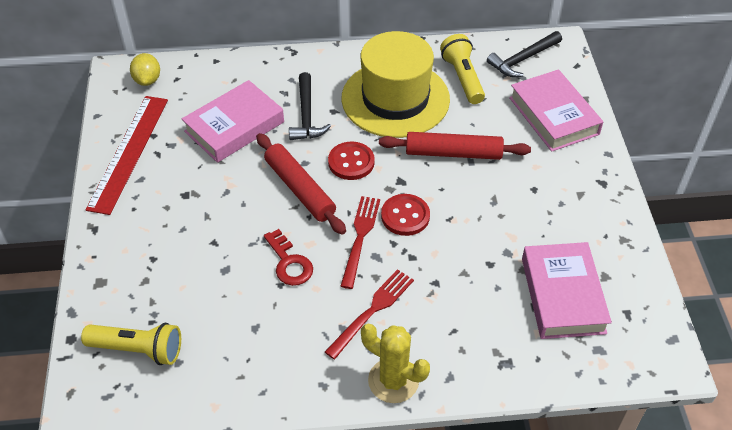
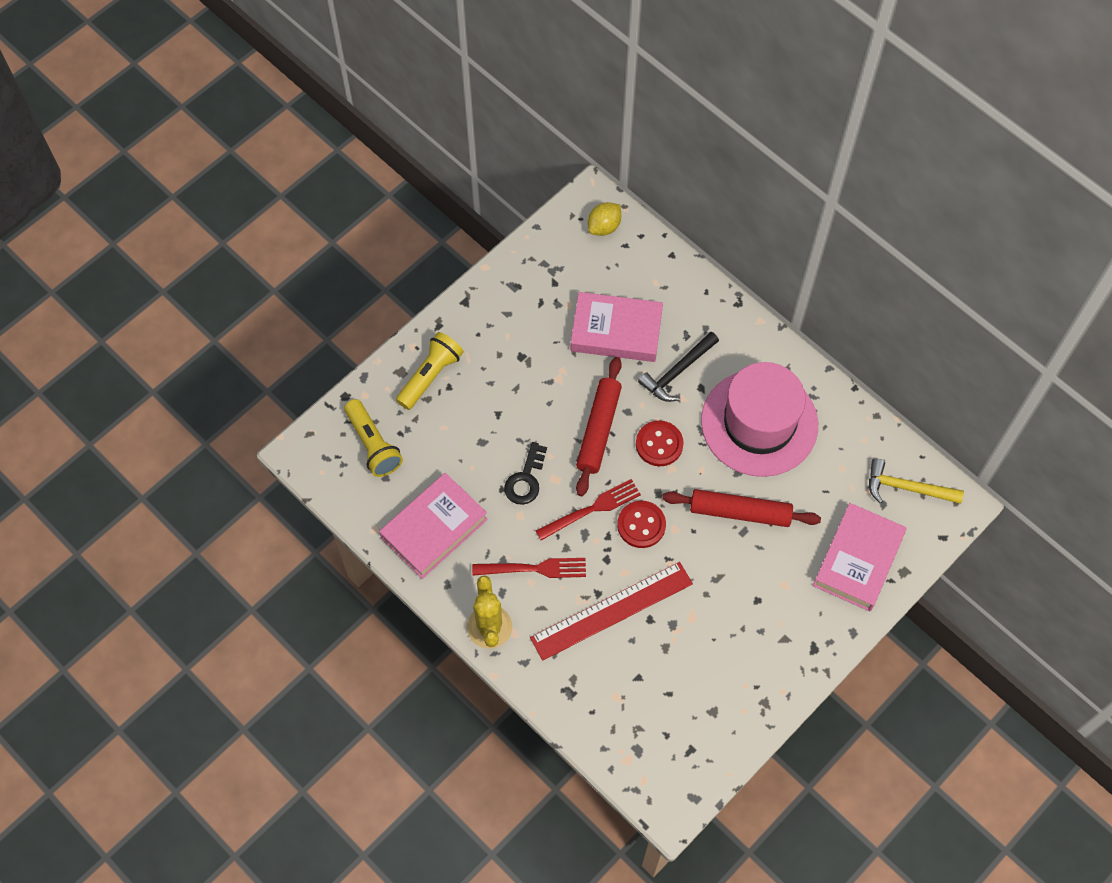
camera: 50 degrees right, 15 degrees up
(129, 152) = (523, 282): red ruler -> red ruler (611, 610)
(289, 263) = (525, 479): red key -> black key
(395, 99) = (759, 423): yellow hat -> pink hat
(453, 153) = (740, 512): red rolling pin -> red rolling pin turned 45 degrees counterclockwise
(462, 78) = (835, 456): yellow flashlight -> yellow flashlight (430, 376)
(522, 59) = (906, 487): black hammer -> yellow hammer
(563, 295) = (666, 692): pink book -> pink book (434, 528)

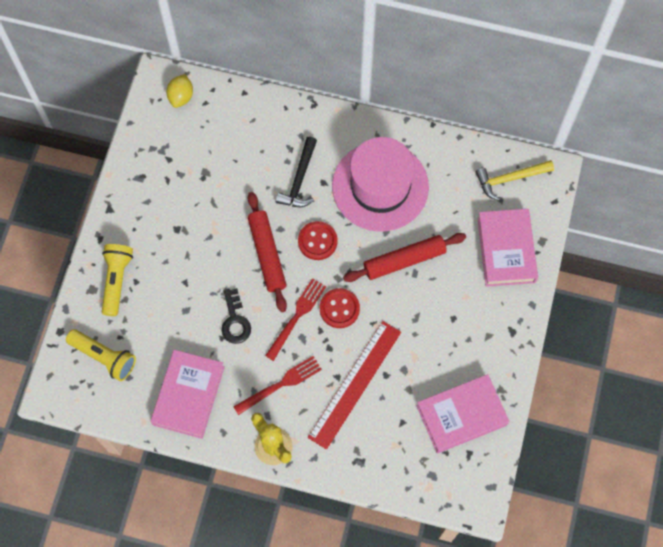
camera: 30 degrees left, 5 degrees up
(616, 331) = (236, 172): pink book -> pink book (461, 415)

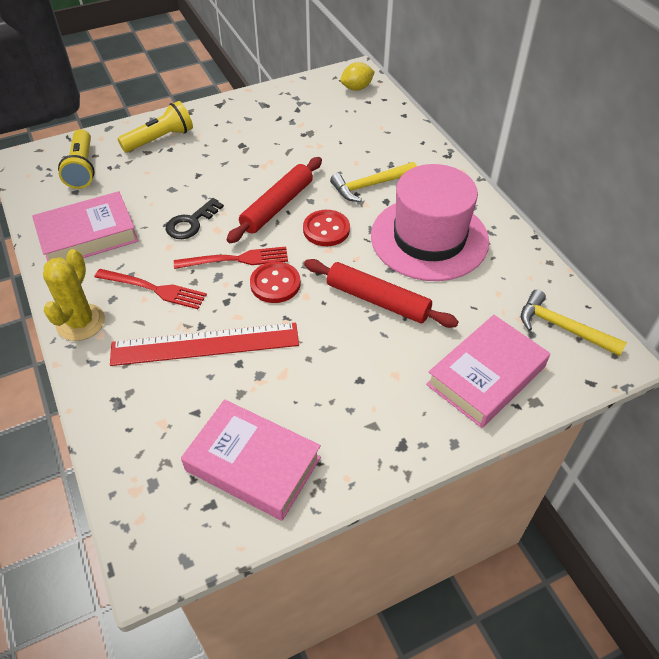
camera: 50 degrees right, 20 degrees down
(299, 179) = (370, 185): black hammer -> yellow hammer

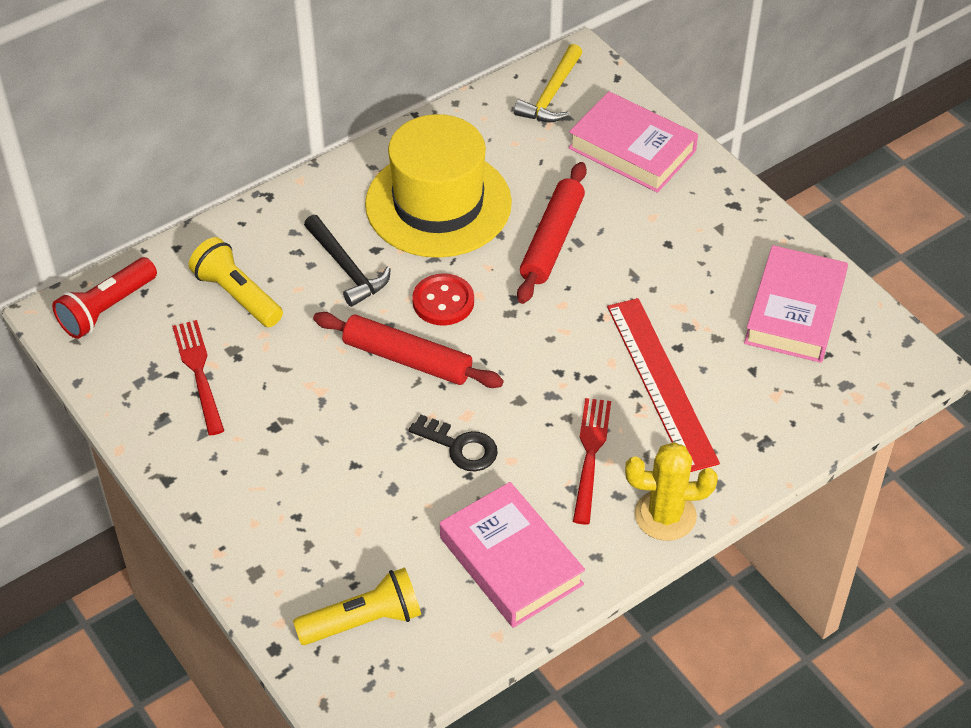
camera: 100 degrees left, 0 degrees up
(160, 139) = (272, 536): yellow flashlight -> yellow flashlight (237, 295)
(236, 259) = (518, 382): red fork -> red fork (198, 372)
(275, 284) = (550, 336): red button -> none
(357, 88) = (107, 309): yellow lemon -> red flashlight
(370, 185) = (346, 268): yellow hammer -> black hammer
(429, 238) = (438, 203): pink hat -> yellow hat

